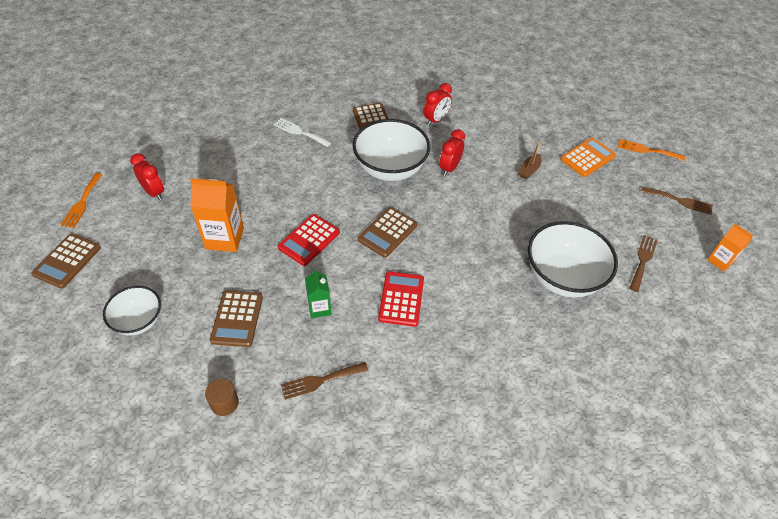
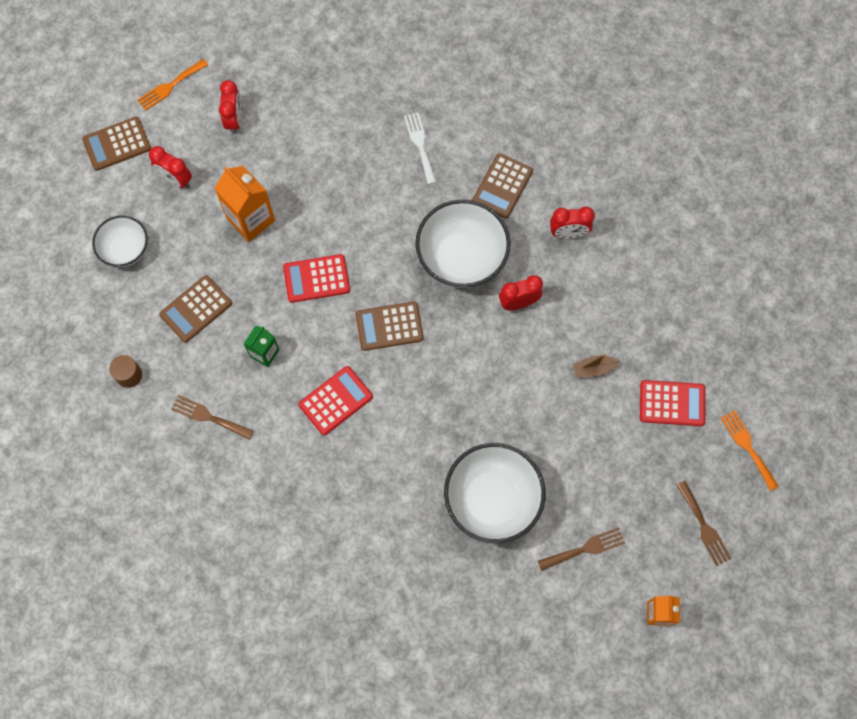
camera: 45 degrees right, 20 degrees up
(140, 252) = (176, 180): none -> red clock
(587, 157) = (672, 403): orange calculator -> red calculator

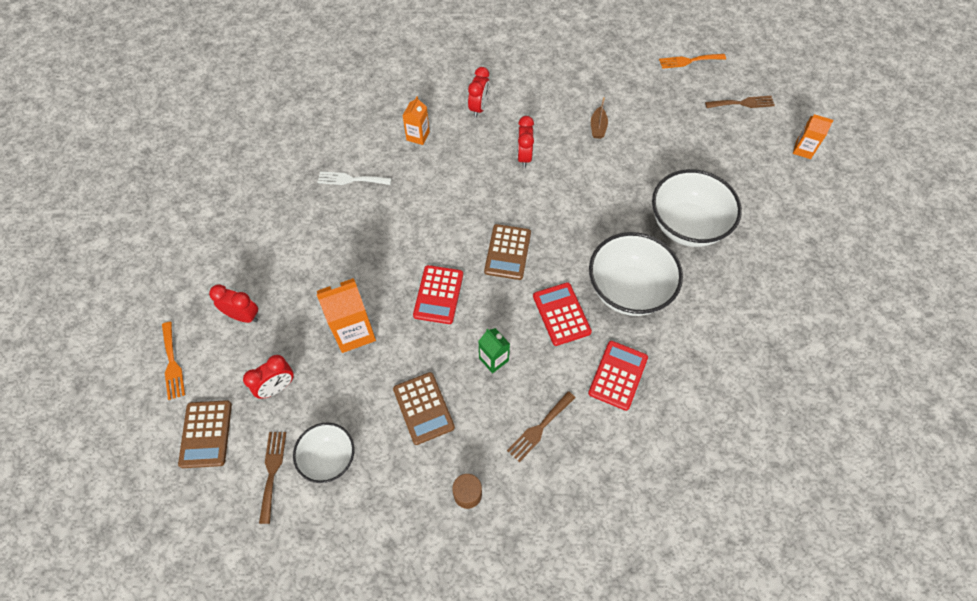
camera: 70 degrees left, 10 degrees down
(461, 258) = (468, 182): white bowl -> white bowl (628, 290)
(502, 186) = (418, 136): brown calculator -> orange carton
(585, 549) = (742, 178): brown fork -> brown fork (272, 471)
(672, 403) = (642, 91): red calculator -> red calculator (618, 375)

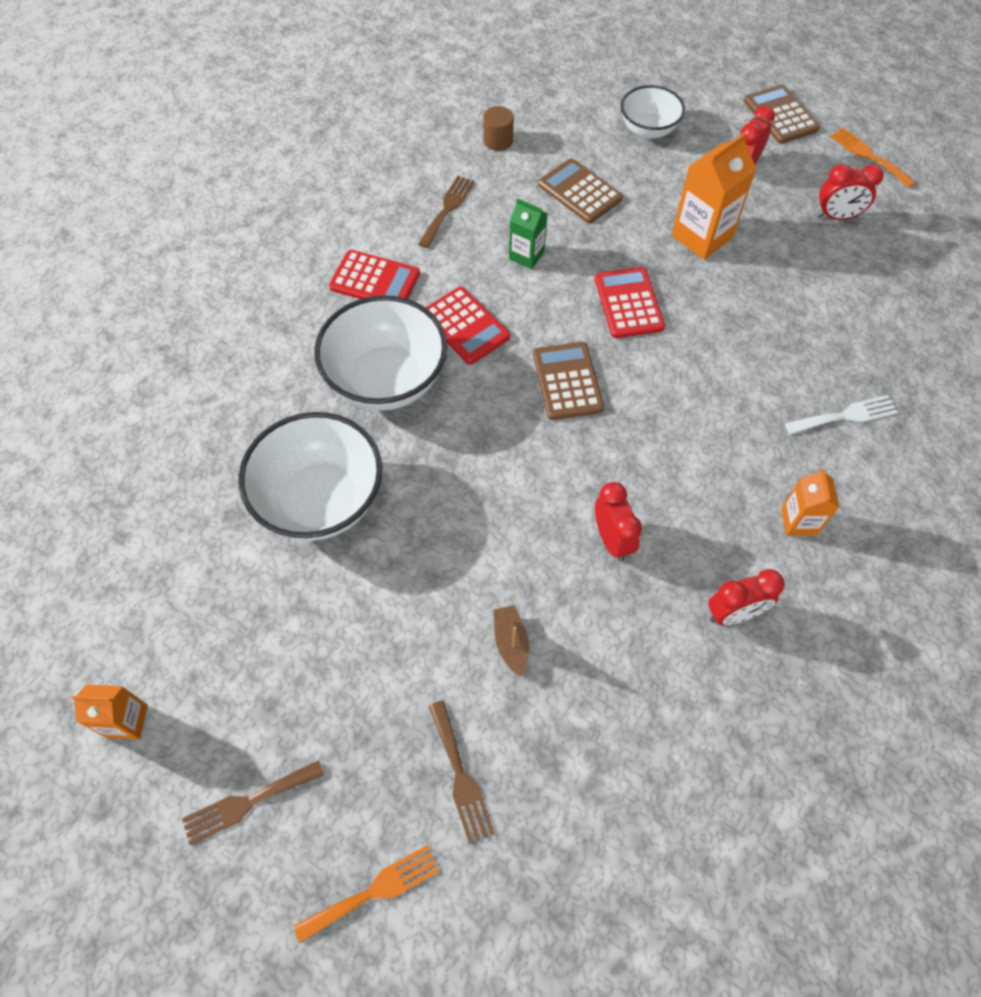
camera: 160 degrees right, 0 degrees up
(272, 471) = (694, 107): brown fork -> brown fork (460, 776)
(479, 108) = (733, 613): red clock -> red clock turned 105 degrees counterclockwise
(618, 375) = (375, 280): red calculator -> red calculator turned 75 degrees counterclockwise

